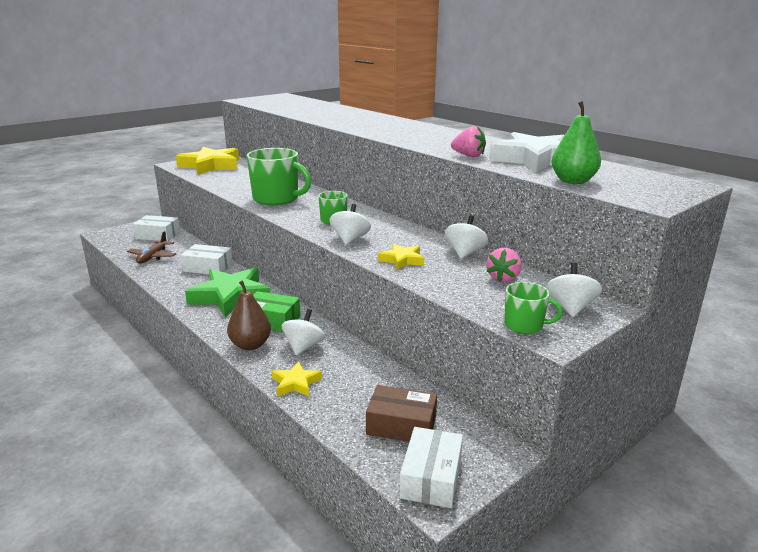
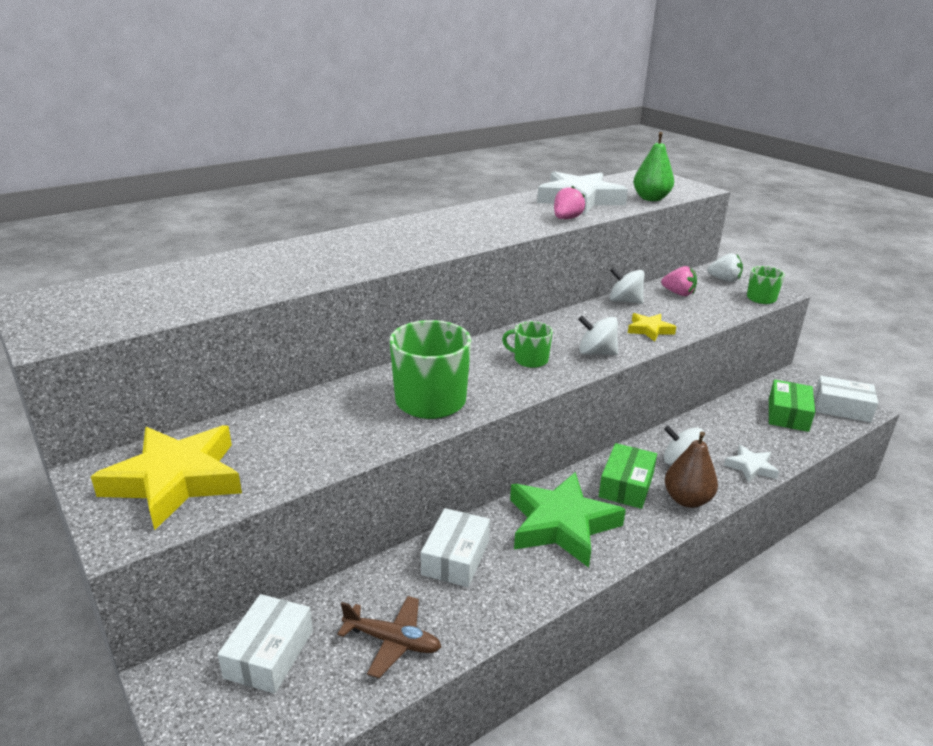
camera: 85 degrees left, 5 degrees up
(296, 383) = (750, 467): yellow star -> white star
(401, 425) = (788, 414): brown box -> green box
(570, 308) = (724, 280): white spinning top -> white strawberry

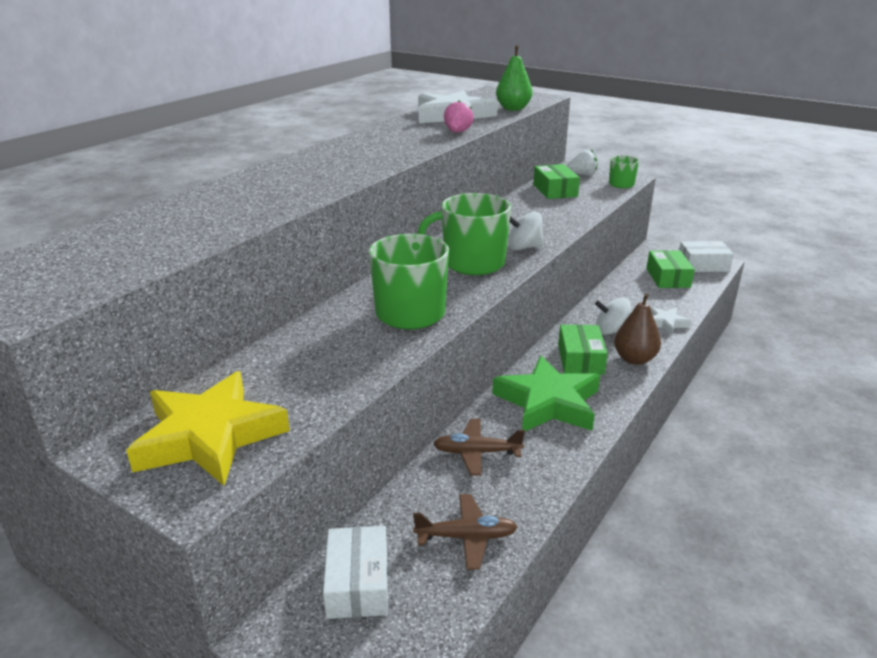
camera: 20 degrees left, 0 degrees up
(456, 558) = (476, 453): white box -> brown plane
(530, 360) = (472, 263): green mug -> green mug, size x1.89
(624, 301) = (516, 203): white spinning top -> none
(649, 330) = (553, 222): yellow star -> none
(678, 293) = (555, 190): pink strawberry -> green box

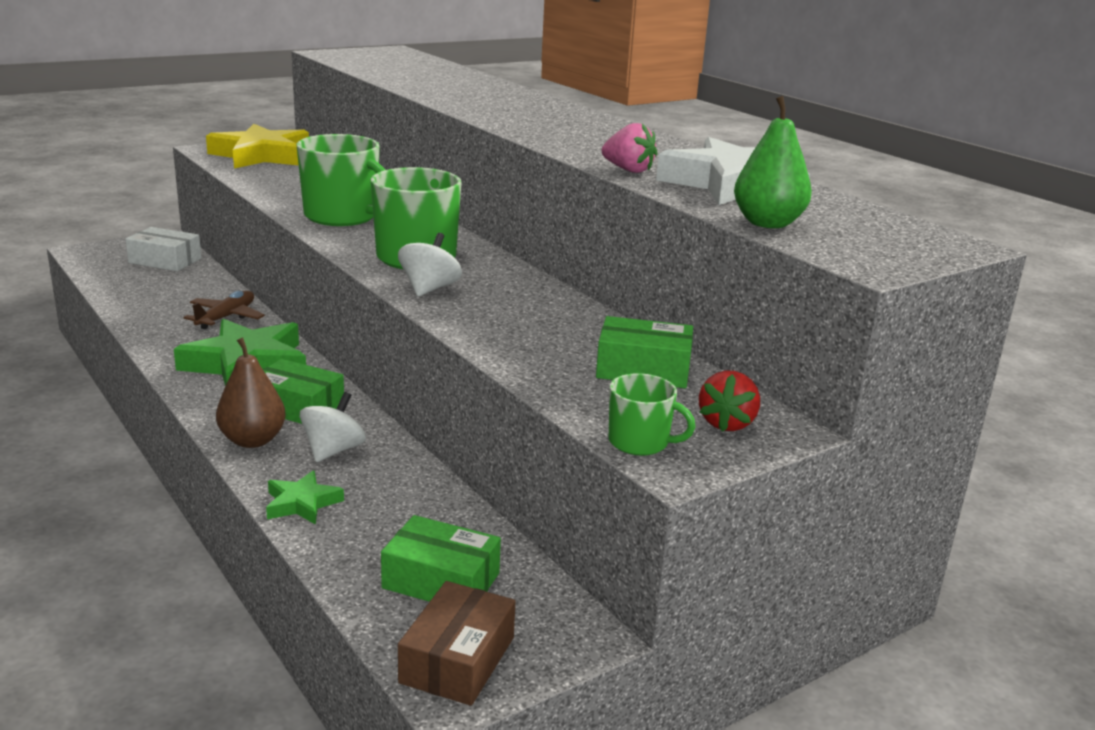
camera: 110 degrees right, 5 degrees down
(467, 537) = (146, 293): brown plane -> none
(582, 174) = (727, 423): white strawberry -> red strawberry
(666, 323) = (302, 503): white star -> green star
(703, 265) = (458, 660): white box -> brown box

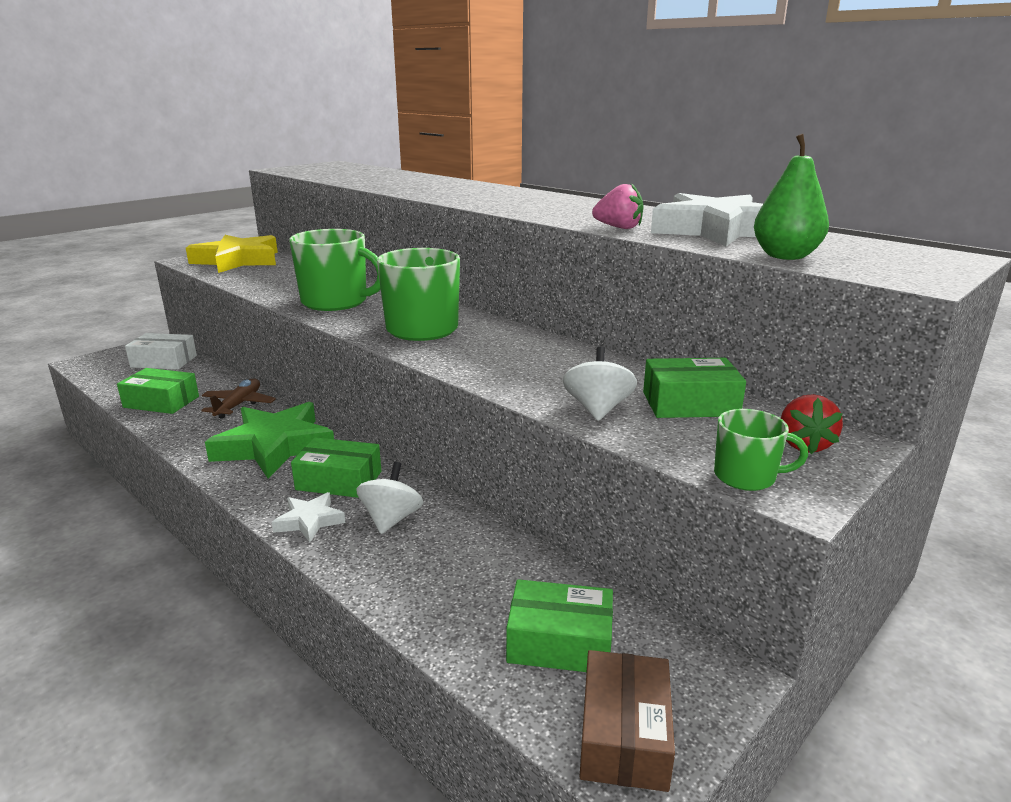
camera: 10 degrees left, 0 degrees up
(148, 304) = (161, 402): none -> green box
(253, 440) = (310, 521): brown pear -> white star
(302, 503) = (385, 580): green star -> none
(429, 289) = (451, 355): white spinning top -> white spinning top (597, 409)

